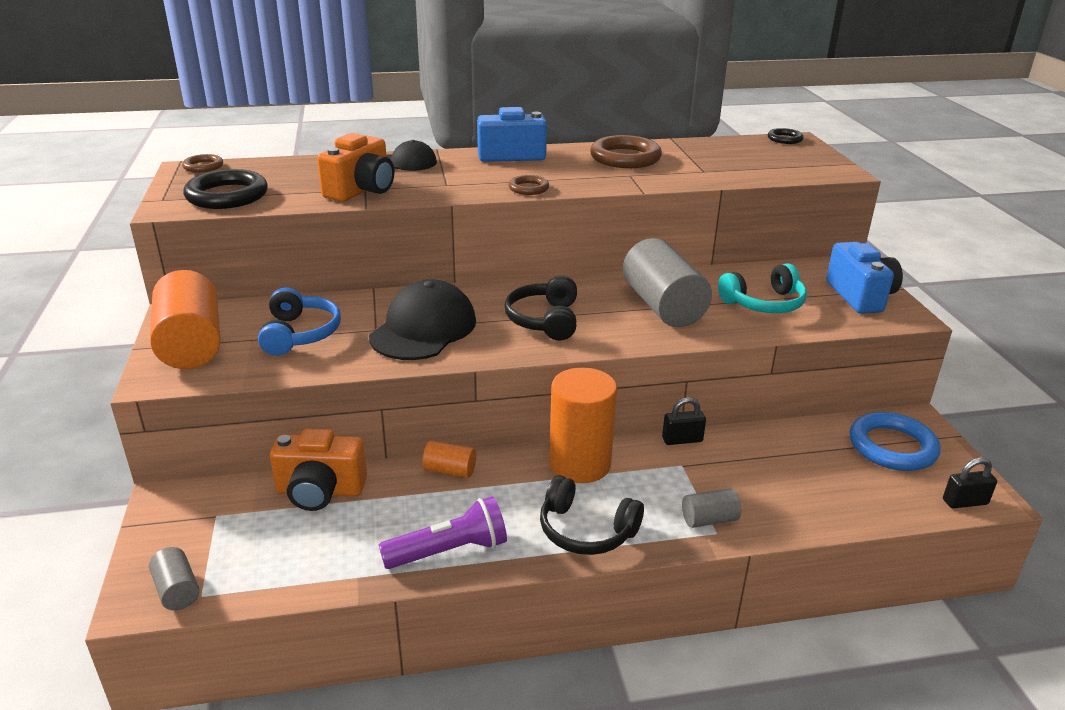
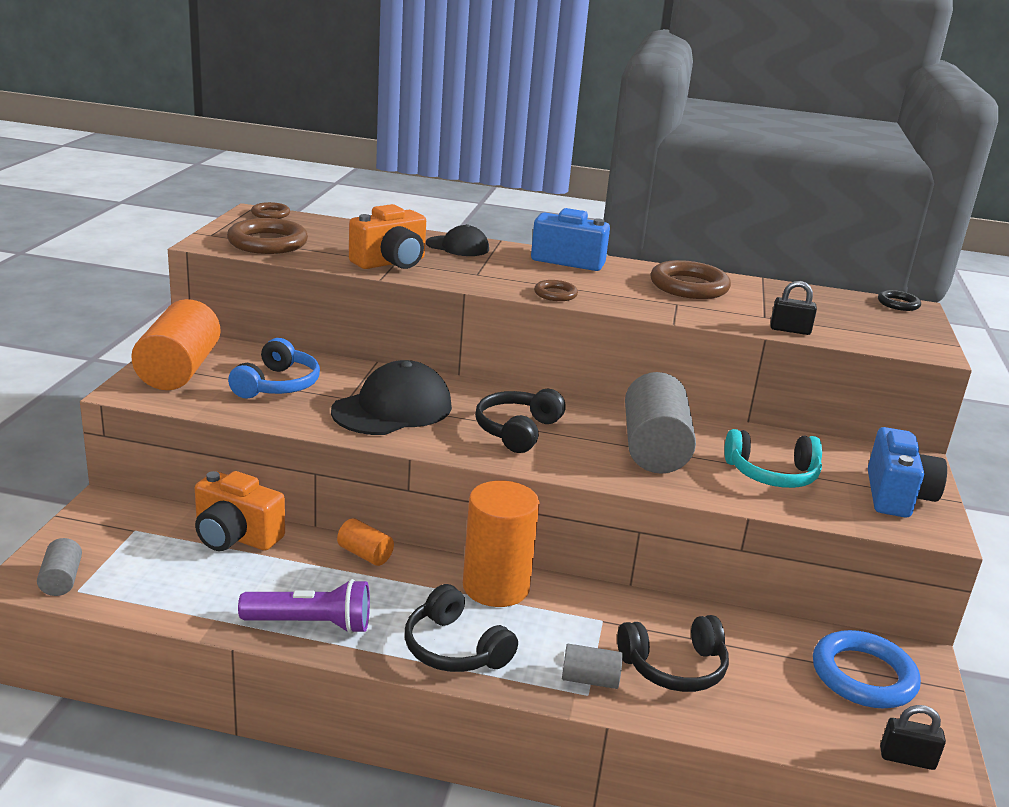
camera: 20 degrees right, 5 degrees down
(227, 196) = (268, 243): black ring -> brown ring
(682, 440) = (622, 596): black padlock -> black padlock (790, 330)
(762, 486) = (674, 667): none -> black headphones

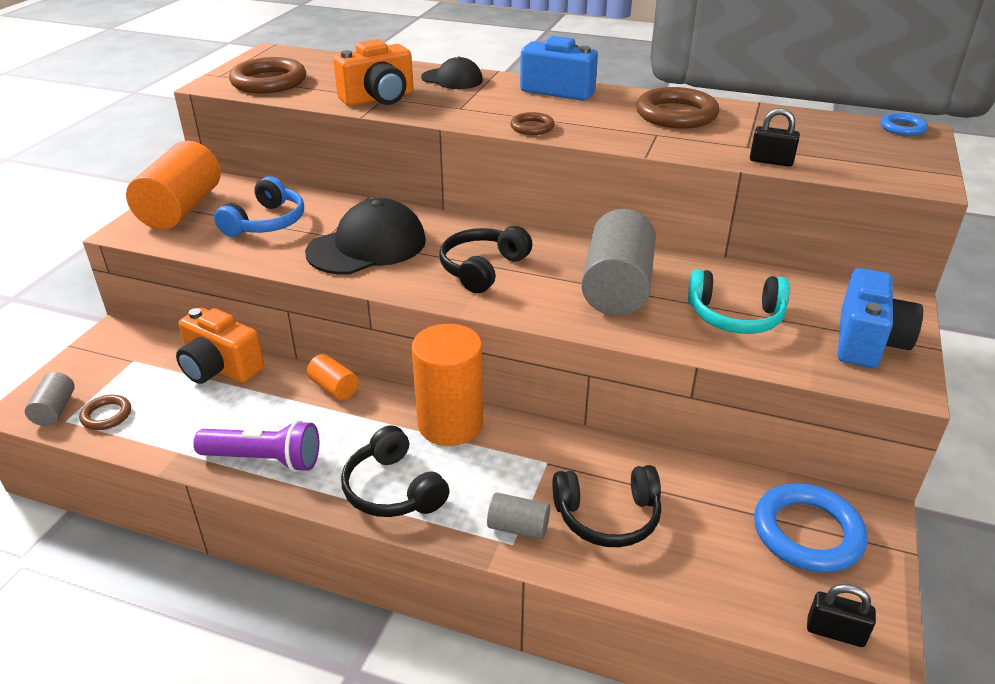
camera: 10 degrees right, 10 degrees up
(270, 214) = (284, 52): brown ring -> brown ring (106, 415)
(898, 304) = (902, 128): black ring -> blue ring

